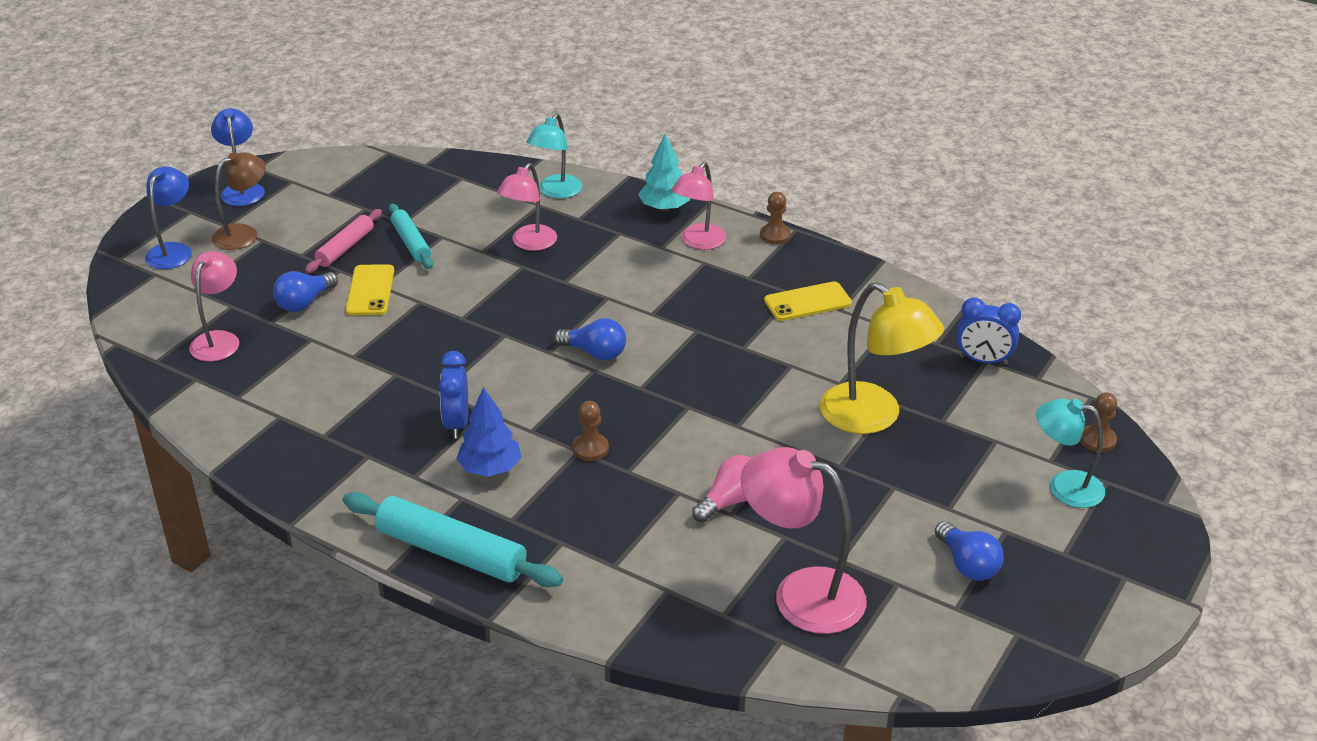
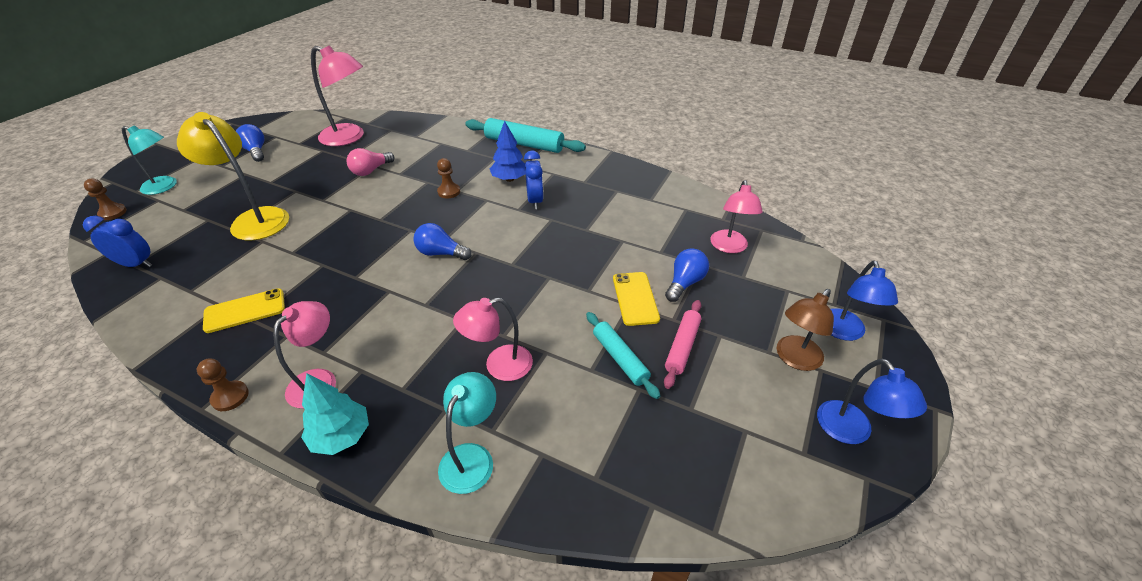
camera: 175 degrees right, 5 degrees up
(529, 243) = (499, 366): pink lamp -> pink lamp turned 135 degrees counterclockwise

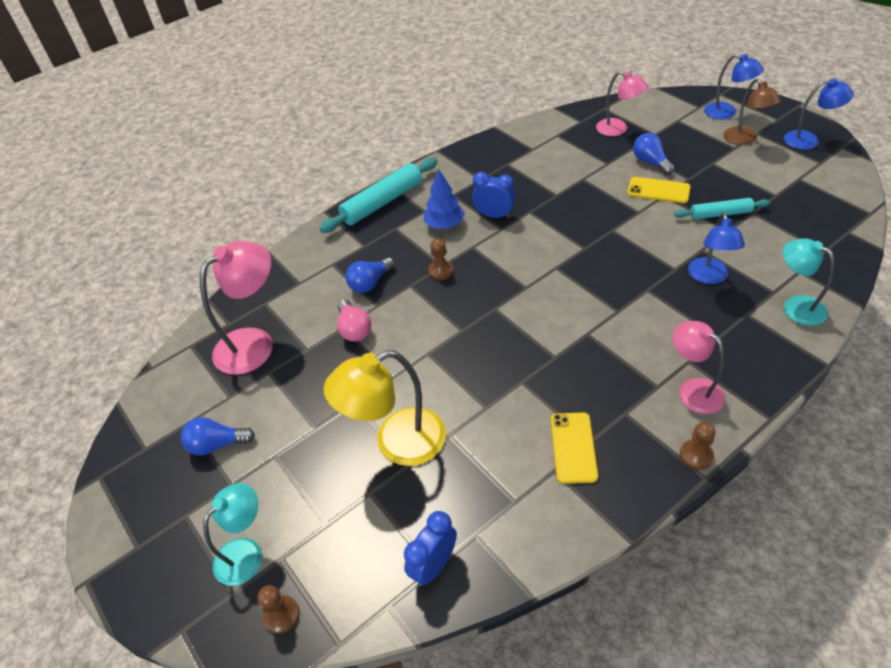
camera: 60 degrees left, 5 degrees up
(341, 436) = (760, 378): turquoise tree -> none
(441, 253) = (546, 291): blue light bulb -> blue light bulb (370, 283)
(499, 366) = (709, 277): pink lamp -> blue lamp
(682, 347) = (718, 182): pink rolling pin -> none

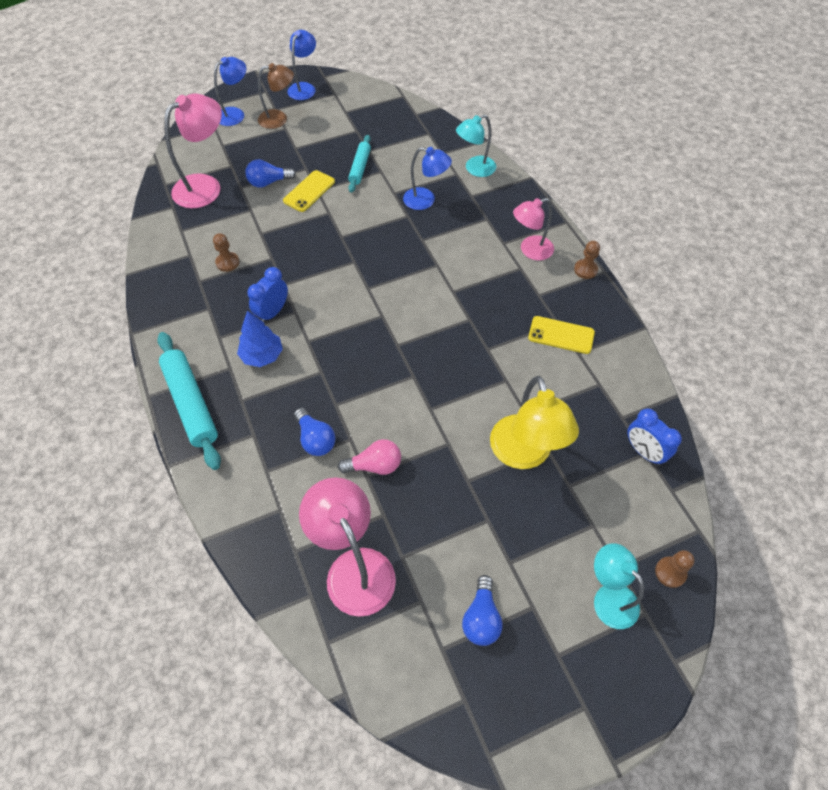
camera: 80 degrees left, 10 degrees up
(441, 271) = (329, 374): brown pawn -> brown pawn (227, 262)
(618, 129) = (205, 186): pink lamp -> pink lamp, size x1.54

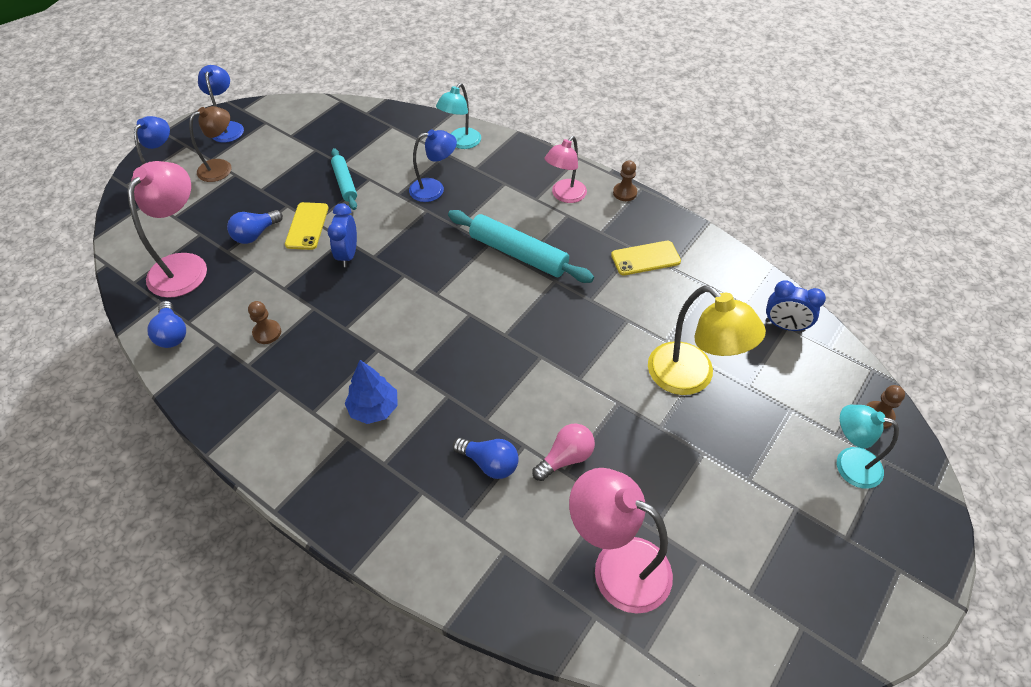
camera: 30 degrees left, 5 degrees down
(191, 404) = (330, 495): turquoise rolling pin -> turquoise rolling pin (518, 254)
(272, 312) = (354, 361): blue clock -> blue clock (348, 255)
(481, 618) = (762, 543): blue light bulb -> blue light bulb (172, 333)

